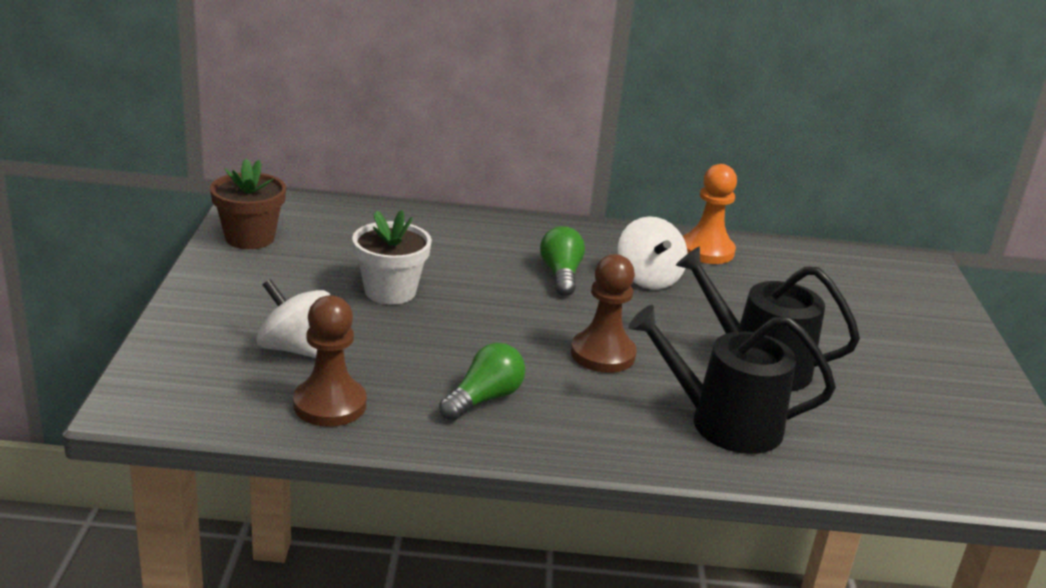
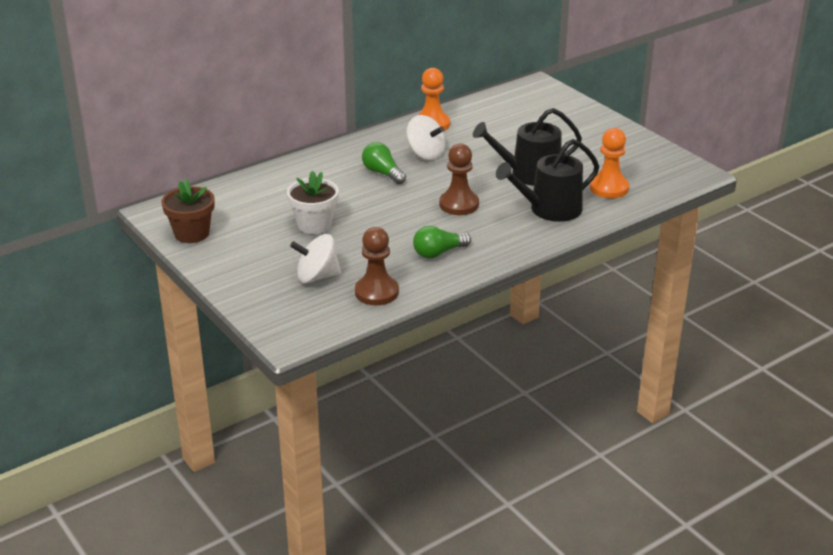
camera: 35 degrees left, 5 degrees up
(484, 399) = (438, 253): green light bulb -> green light bulb turned 120 degrees counterclockwise
(860, 439) = (609, 188): none -> orange pawn

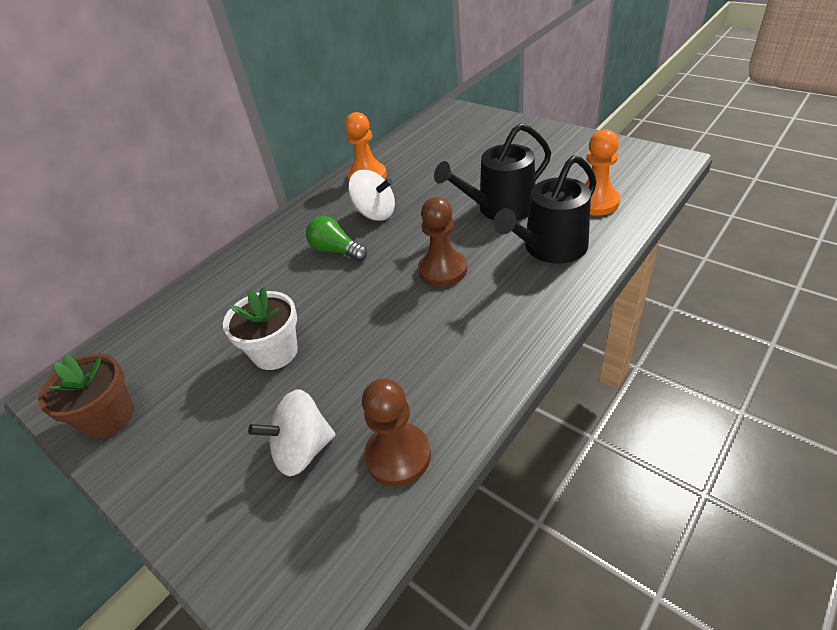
camera: 10 degrees left, 10 degrees up
(438, 253) = (452, 353): green light bulb -> none

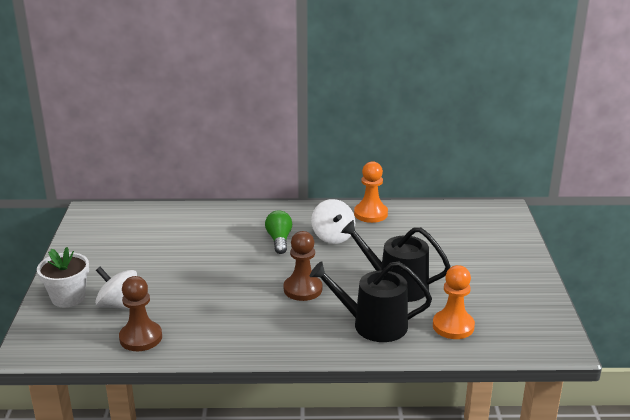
camera: 45 degrees right, 15 degrees down
(109, 417) = (88, 236): brown flower pot -> none
(275, 352) = (174, 262): white flower pot -> white flower pot (68, 297)

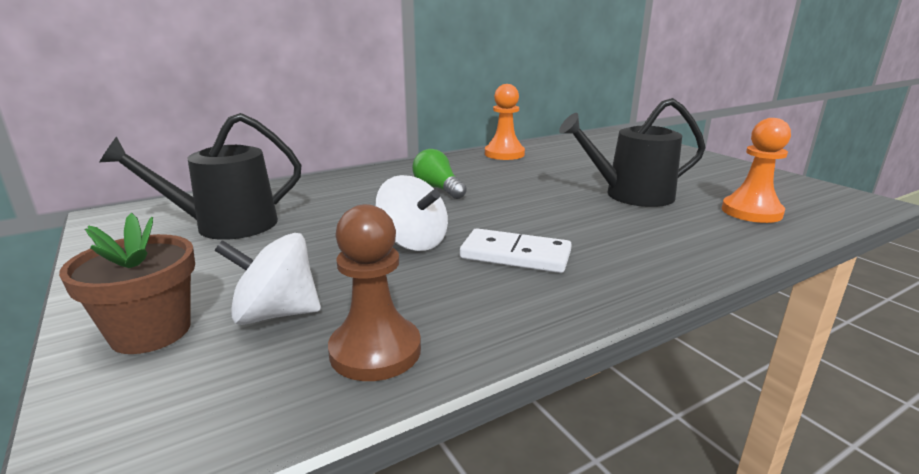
camera: 30 degrees left, 5 degrees down
(68, 297) = (151, 332): white flower pot -> brown flower pot
(258, 309) = (515, 255): none -> white domino
(303, 289) = (538, 222): brown pawn -> none
(333, 236) = (495, 175): white spinning top -> white spinning top (413, 242)
(373, 325) = (677, 232): black watering can -> black watering can (226, 225)

